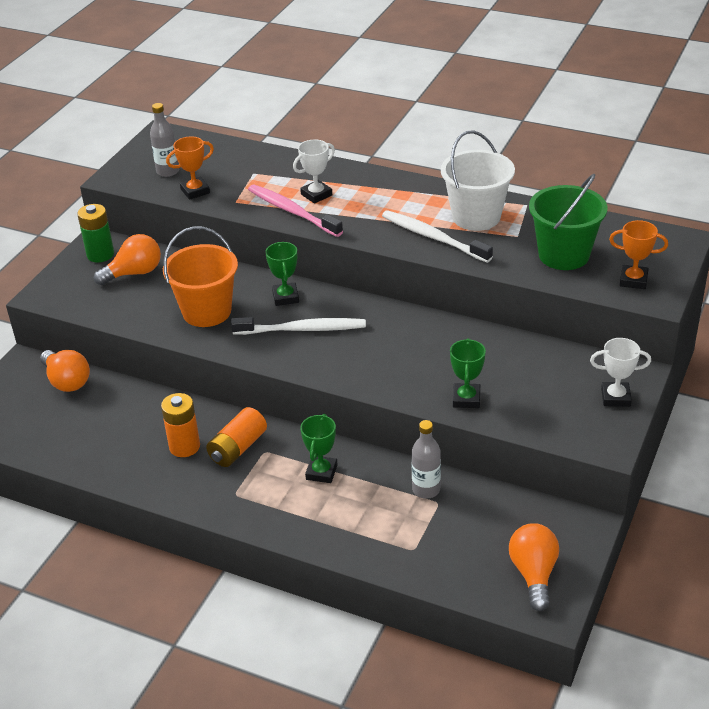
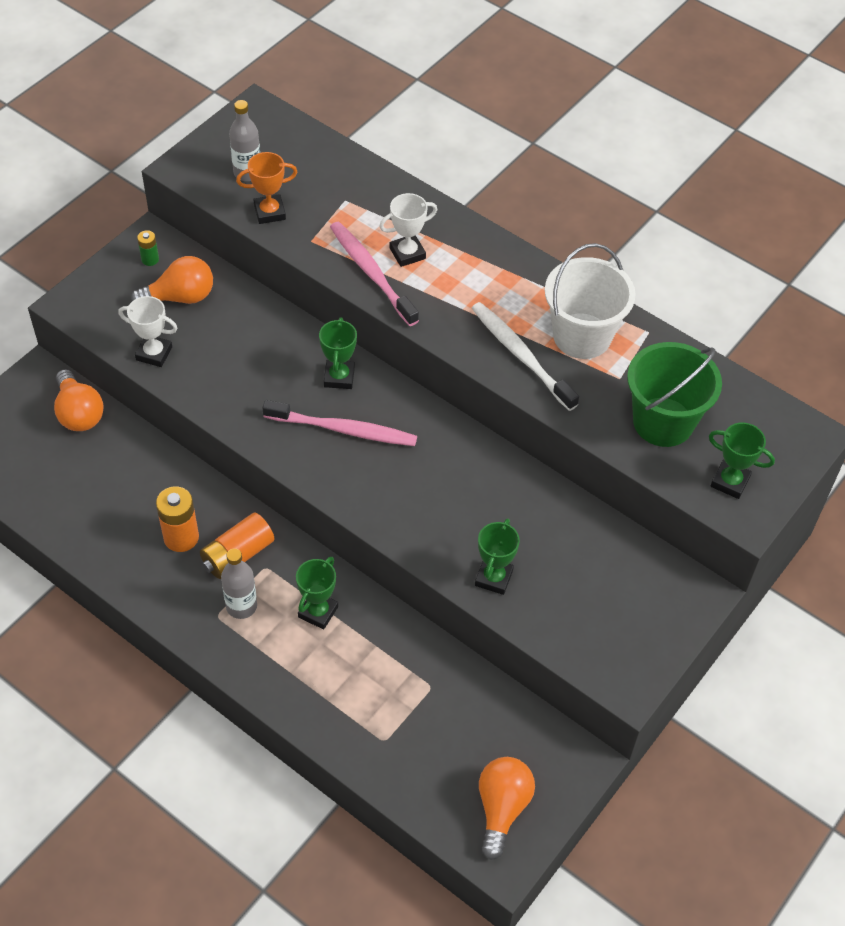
camera: 10 degrees right, 15 degrees up
(100, 254) = (150, 259): green battery -> green battery, size x0.54
(207, 311) = (245, 375): orange bucket -> none
(303, 329) = (344, 430): white toothbrush -> pink toothbrush
(426, 489) = (423, 666): grey bottle -> grey bottle (241, 606)
(615, 397) = (662, 621): white trophy -> white trophy (154, 353)
(633, 280) = (730, 482): orange trophy -> green trophy

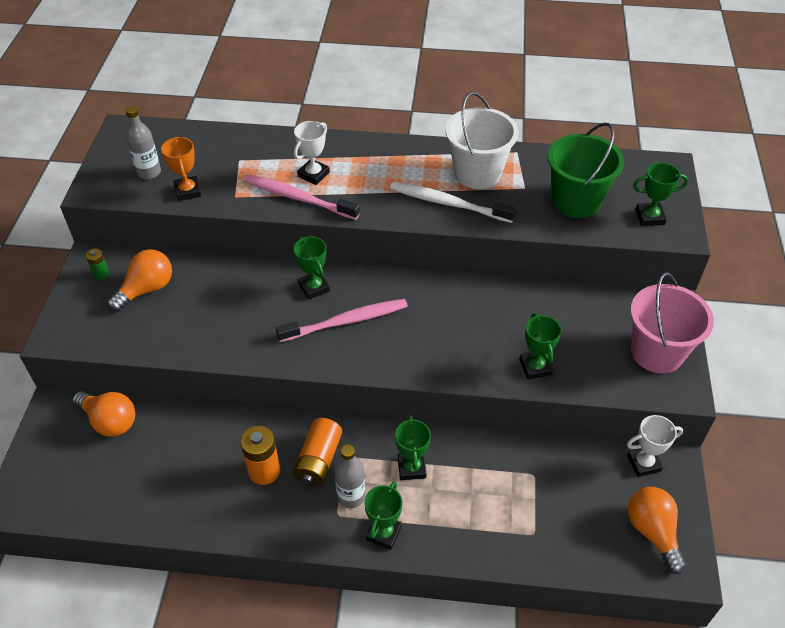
camera: 30 degrees left, 5 degrees down
(154, 353) = (155, 339): white trophy -> white trophy (643, 463)
(245, 657) = (383, 533): none -> green trophy
(269, 212) = (188, 191): orange trophy -> orange trophy turned 60 degrees counterclockwise
(636, 633) = (657, 352): none -> pink bucket

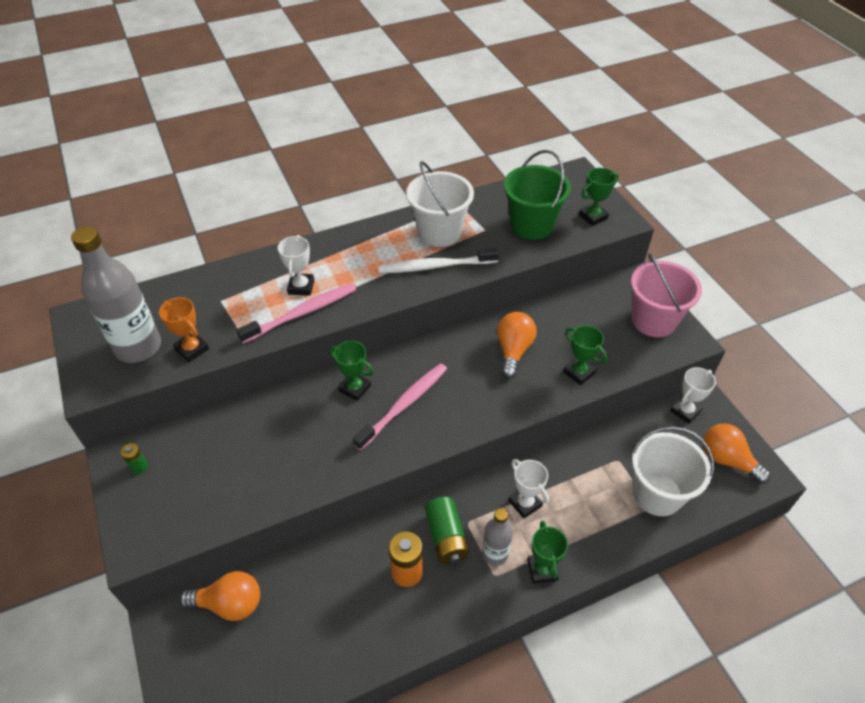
camera: 30 degrees left, 0 degrees up
(147, 289) = (197, 460): orange light bulb -> orange light bulb (513, 350)
(149, 172) = (138, 347): grey bottle -> grey bottle, size x1.81
(298, 198) = (302, 313): pink toothbrush -> pink toothbrush turned 150 degrees clockwise
(318, 460) = (446, 537): orange battery -> green battery
(411, 468) = (525, 503): green trophy -> white trophy
(549, 525) = (657, 494): none -> white bucket

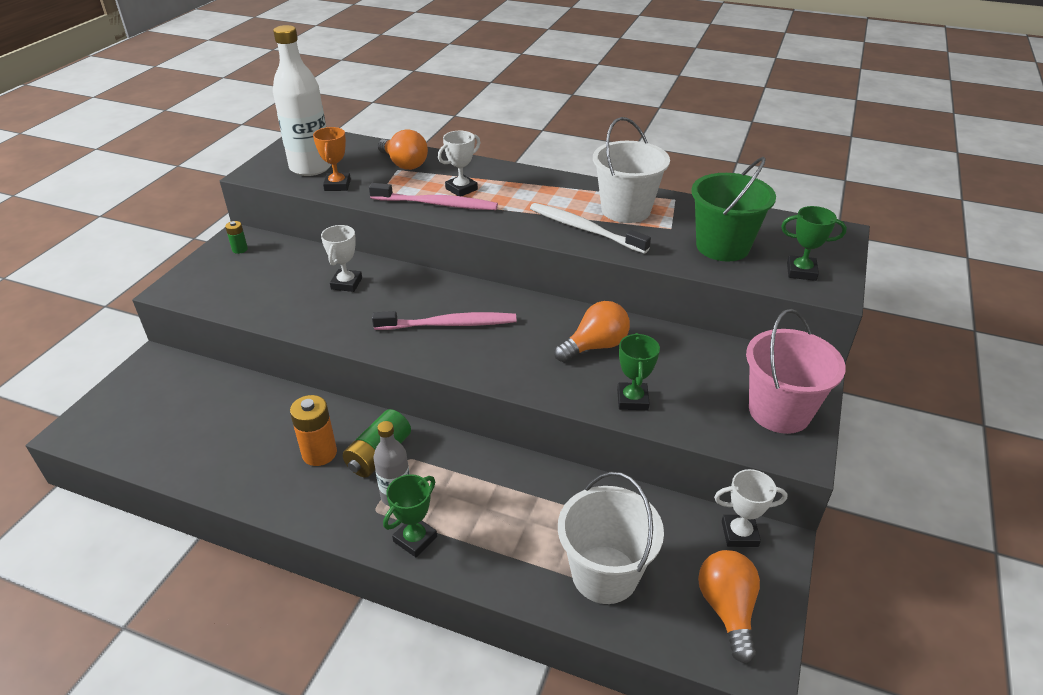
camera: 45 degrees right, 10 degrees down
(138, 347) = (311, 167): grey bottle -> white bottle
(229, 604) = (196, 380): orange light bulb -> orange light bulb (404, 164)
(354, 388) = (430, 291): green trophy -> none
(525, 503) = (472, 482): white trophy -> white trophy (346, 283)

